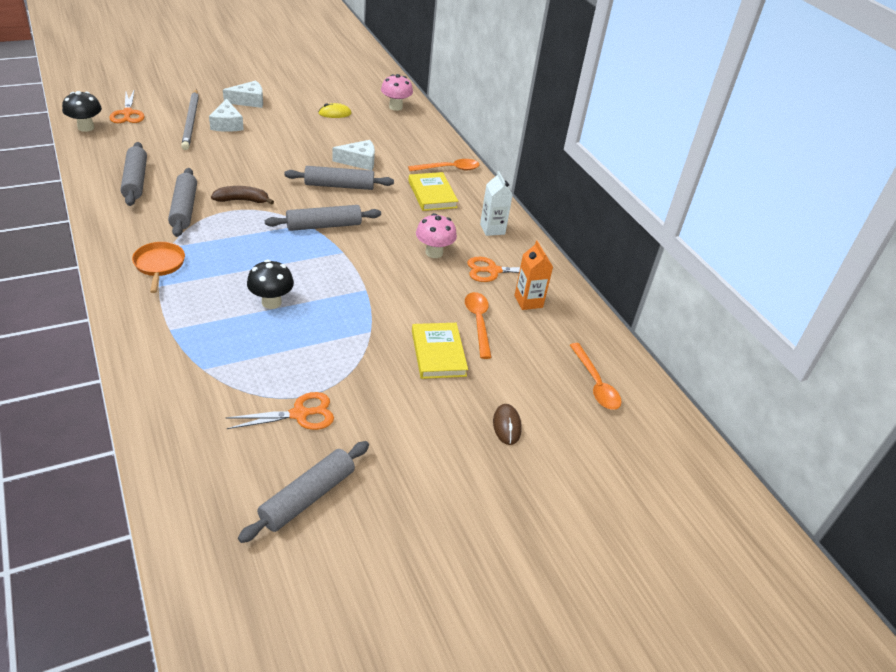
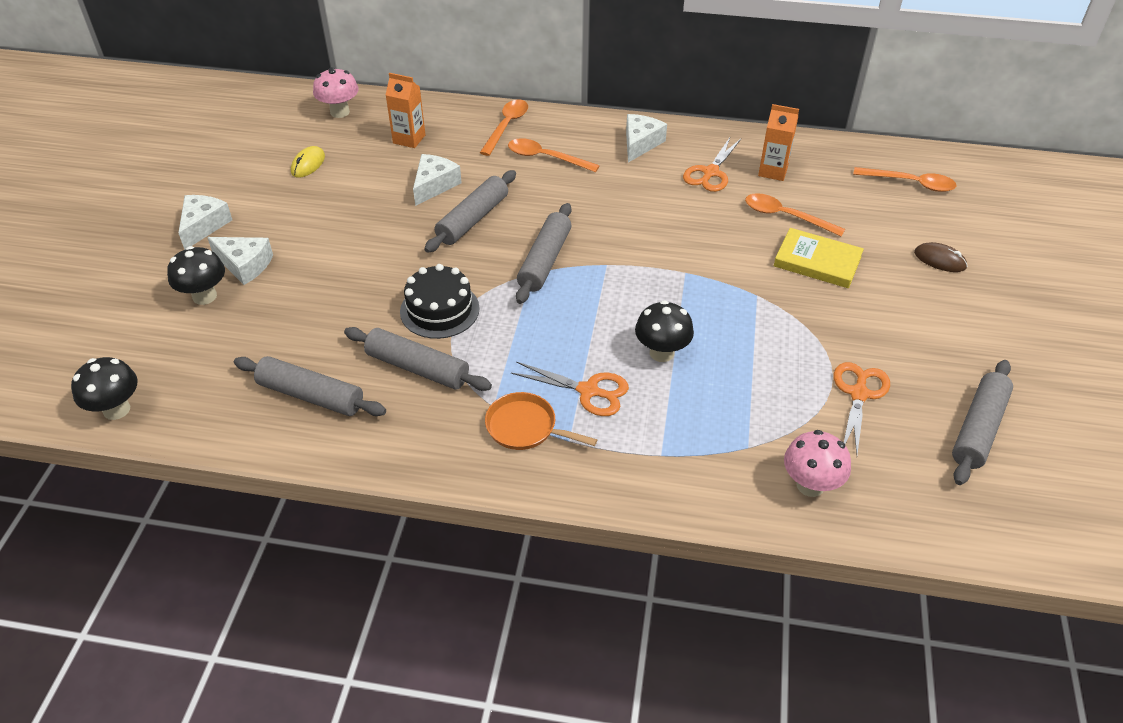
camera: 50 degrees left, 5 degrees up
(127, 113) = (118, 353): orange scissors -> orange scissors (588, 391)
(191, 121) = (204, 296): grey pencil -> black mushroom
(242, 200) = (439, 310): brown banana -> black cake
(307, 497) = (978, 429): grey rolling pin -> grey rolling pin turned 45 degrees clockwise
(395, 138) = (409, 139): none -> orange carton
(432, 194) = (546, 158): yellow book -> orange spoon
(434, 252) = (653, 199): pink mushroom -> pink mushroom (810, 485)
(492, 229) = (640, 143): white carton -> white cheese

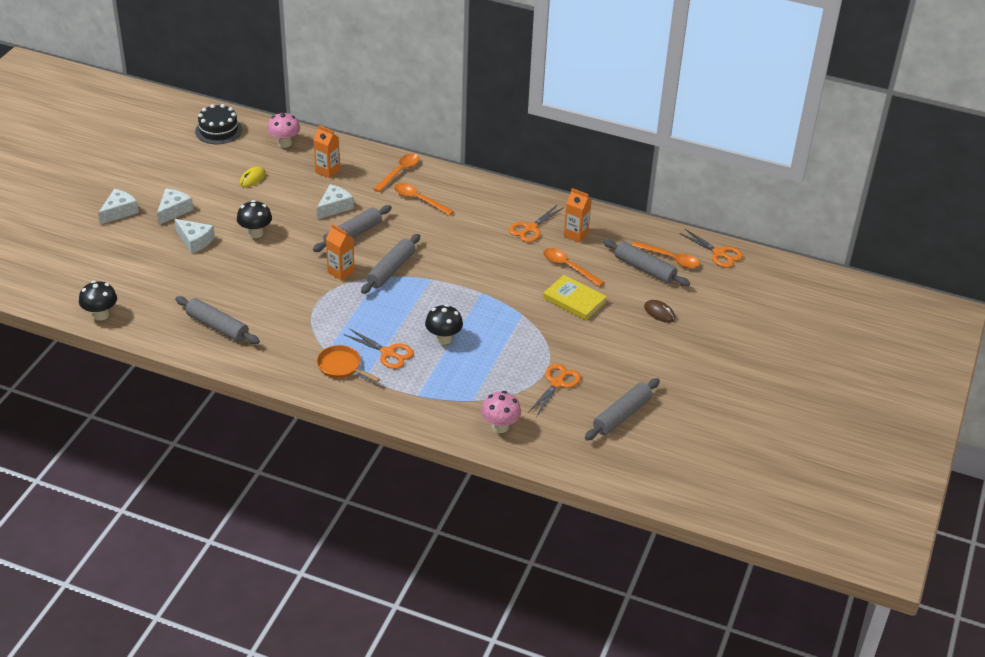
camera: 10 degrees right, 5 degrees down
(204, 296) = (165, 256): black mushroom -> black mushroom (255, 233)
(417, 368) = (287, 322): grey rolling pin -> grey rolling pin (645, 269)
(439, 310) = (312, 289): black cake -> black cake (218, 130)
(474, 276) = (341, 272): none -> orange carton
(640, 143) = (490, 200): white cheese -> white cheese (119, 211)
(967, 167) = (719, 253): none -> orange scissors

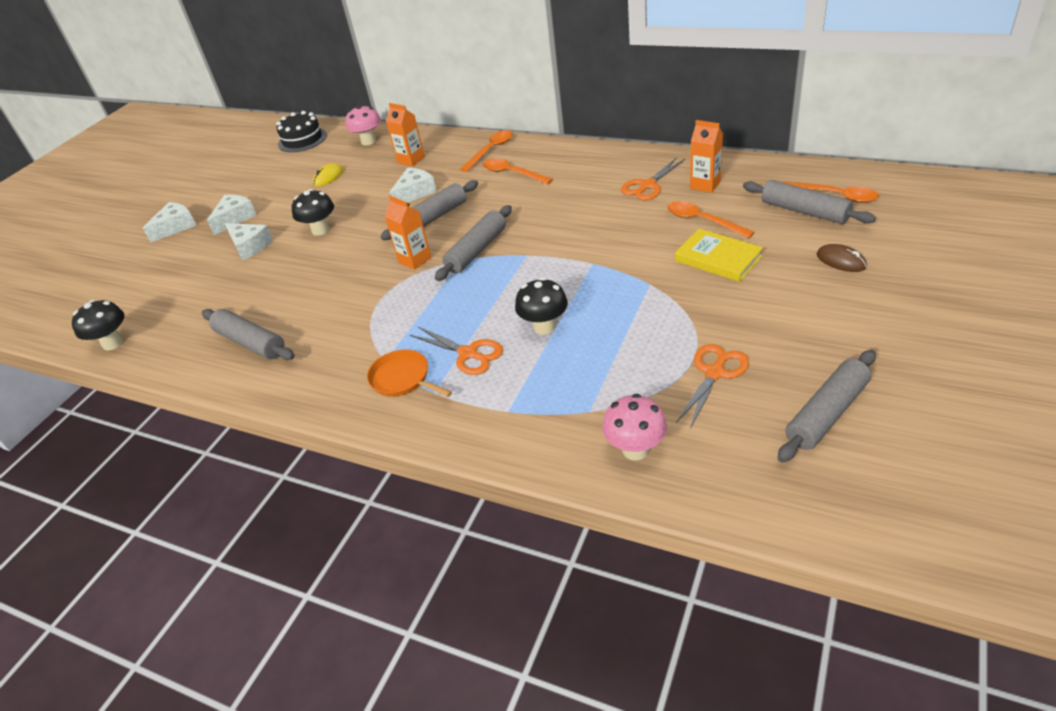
camera: 10 degrees right, 0 degrees up
(719, 253) = (898, 182): orange scissors -> none

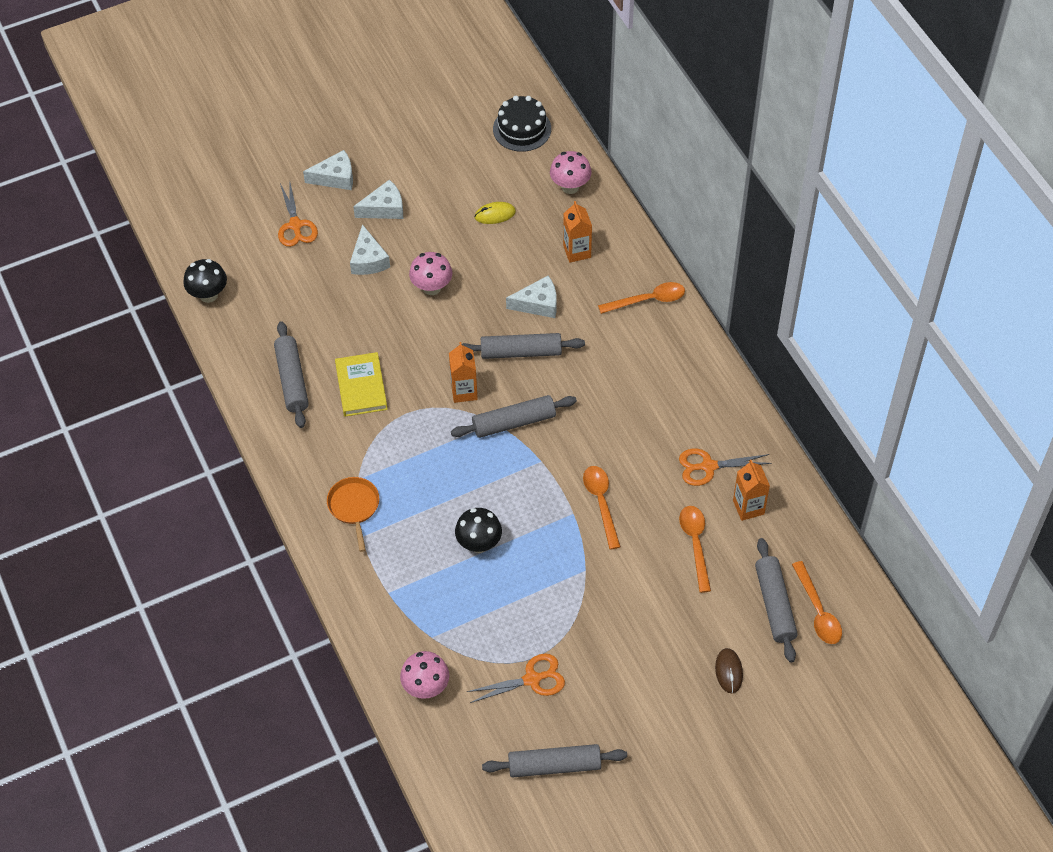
camera: 35 degrees right, 15 degrees up
(320, 230) = (432, 287): black mushroom -> pink mushroom
(468, 354) = (411, 522): orange scissors -> orange scissors (295, 225)
(512, 173) = (631, 350): orange spoon -> orange spoon (601, 503)
(718, 258) = (657, 590): yellow book -> yellow book (361, 386)

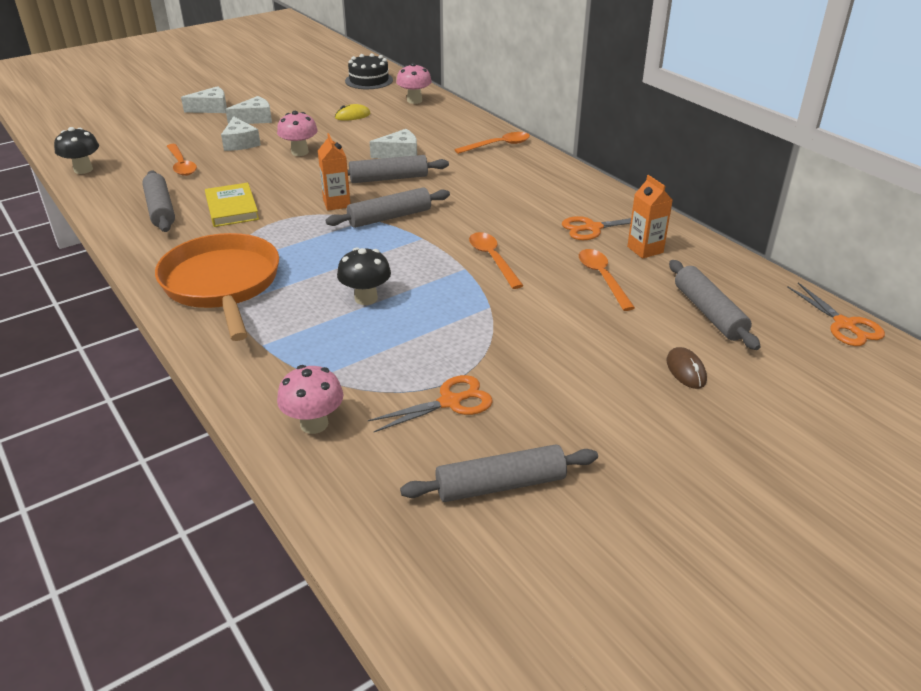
camera: 10 degrees left, 20 degrees down
(295, 225) = (173, 131): orange scissors -> orange scissors (844, 325)
(354, 507) = (222, 284): orange pan -> orange pan, size x2.05
(577, 251) = (428, 127): orange carton -> none
(818, 611) = (758, 313): orange spoon -> orange spoon (181, 165)

